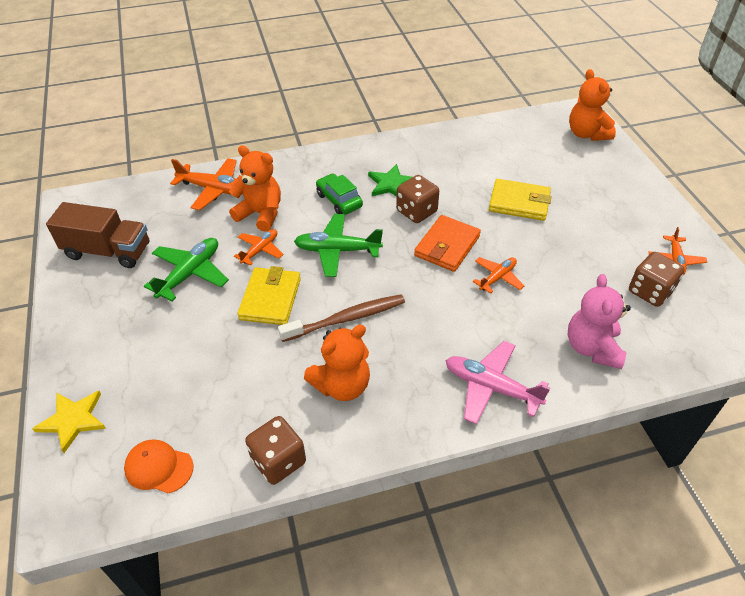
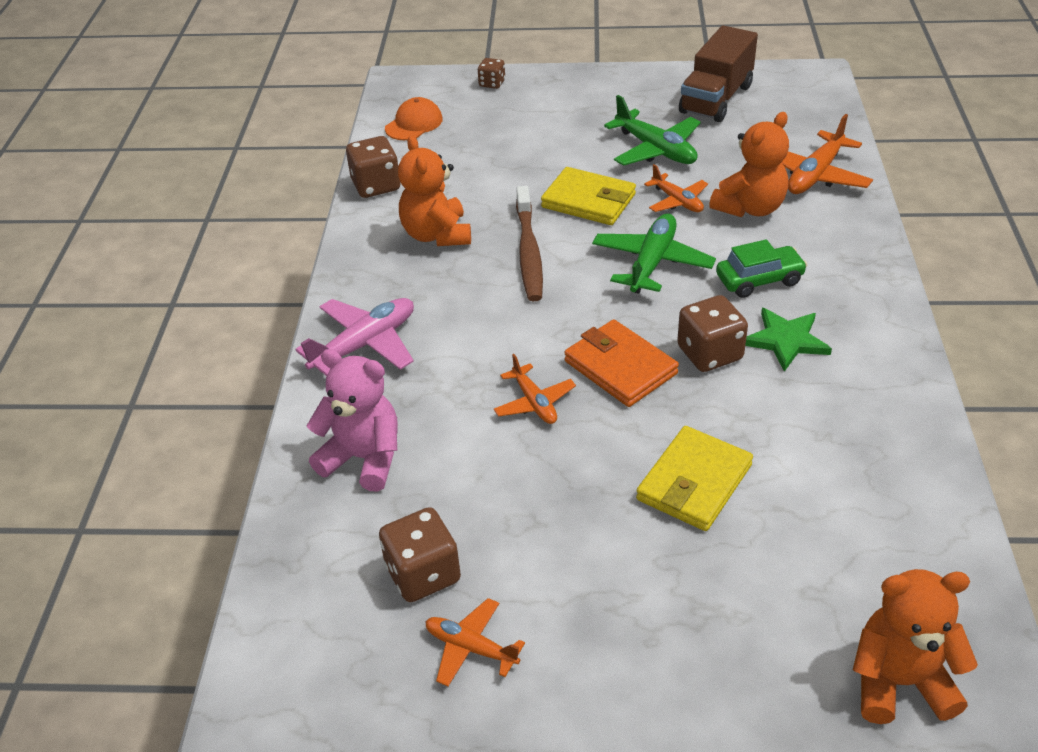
camera: 110 degrees right, 5 degrees down
(73, 420) = (492, 83): yellow star -> brown dice

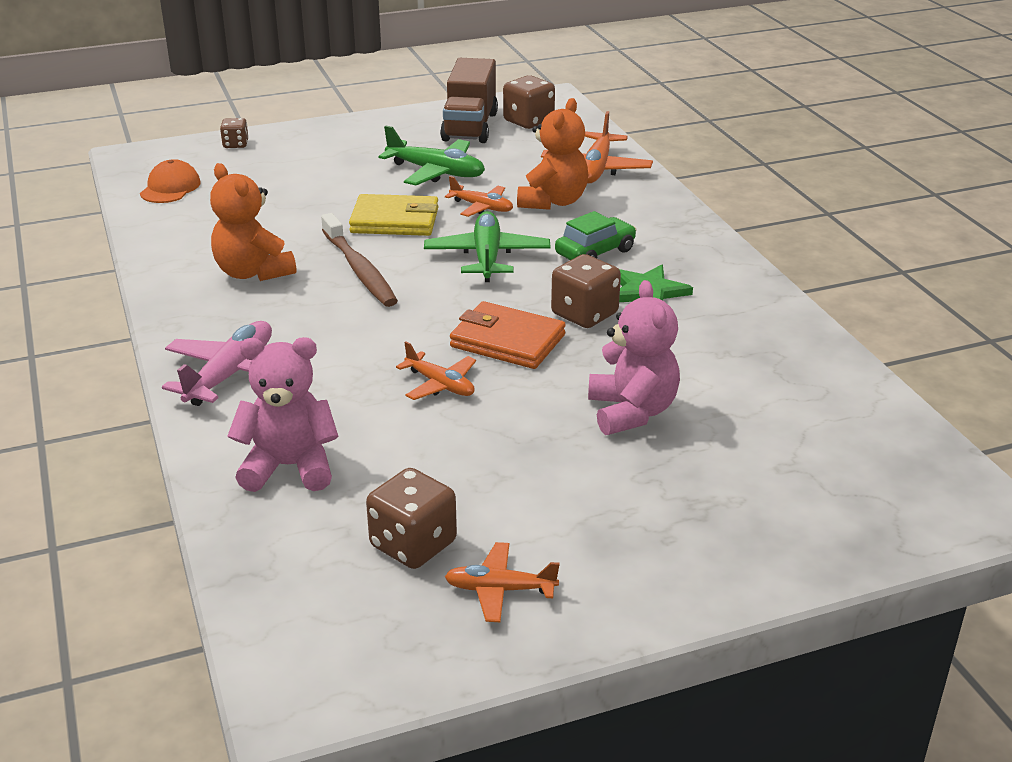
camera: 25 degrees left, 10 degrees down
(376, 185) = (160, 244): brown dice -> brown dice (528, 121)
(694, 482) = (631, 412): yellow wallet -> pink teddy bear
(899, 682) = (896, 511): orange teddy bear -> none

